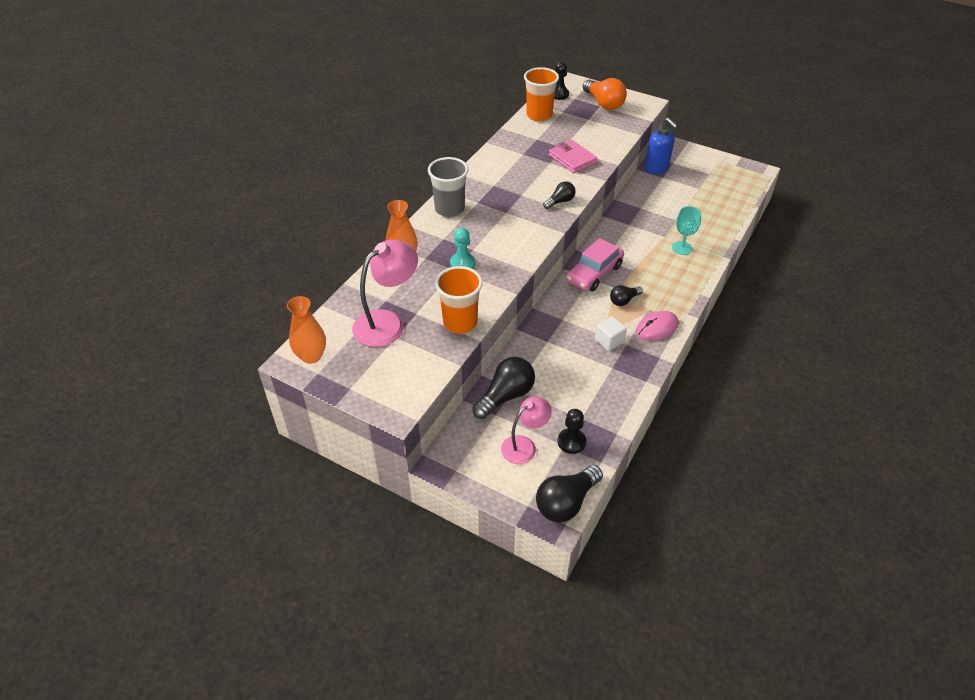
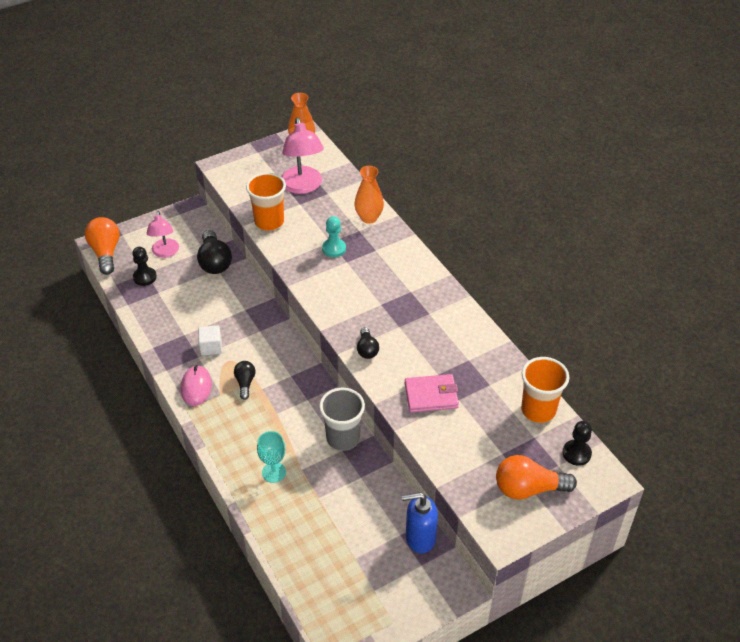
camera: 120 degrees right, 0 degrees up
(449, 209) = (413, 268): grey cup -> grey cup (343, 438)
(566, 502) = (106, 252): black light bulb -> orange light bulb
(594, 273) = (295, 381): pink car -> none

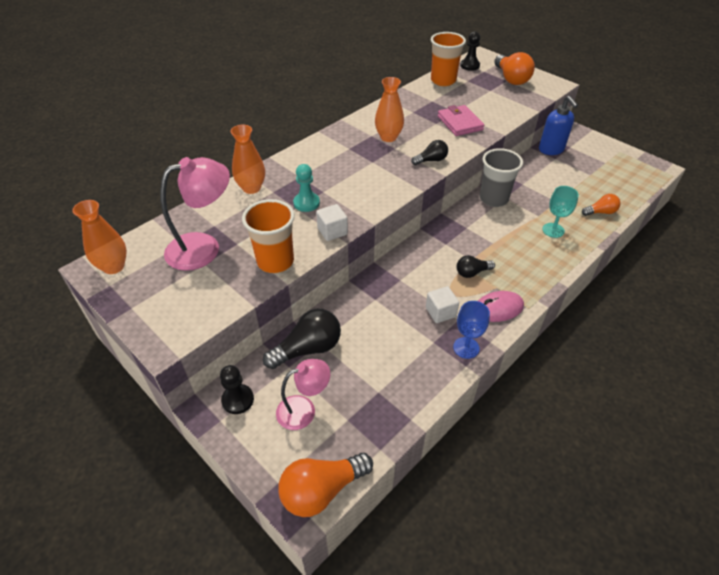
camera: 105 degrees left, 0 degrees up
(145, 277) = (356, 417): black pawn -> black pawn (238, 400)
(168, 352) = (466, 348): none -> blue goblet
(284, 532) = (600, 212): none -> orange light bulb
(290, 258) = (332, 231): none -> white cube
(420, 326) = (388, 137): none -> orange vase

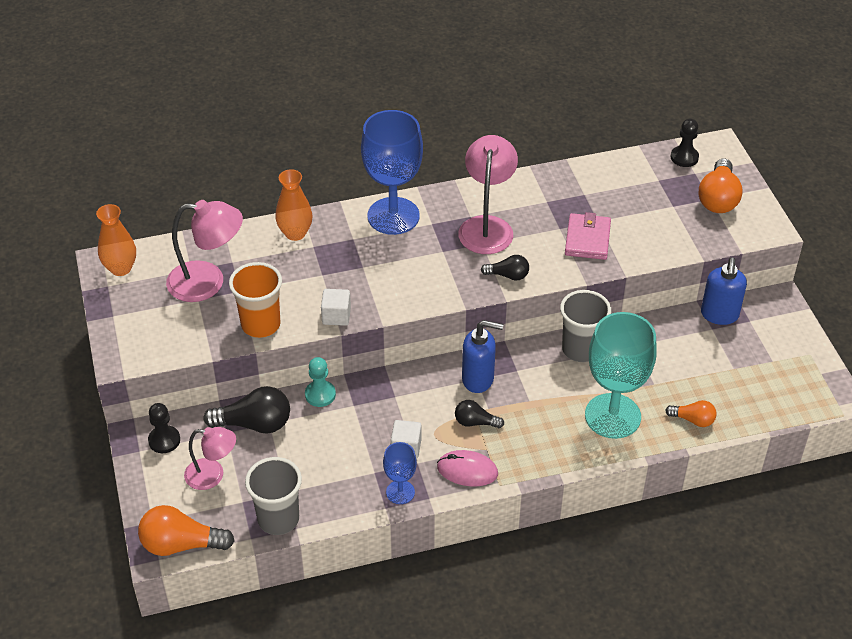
camera: 30 degrees right, 0 degrees up
(306, 203) = (336, 273): turquoise pawn -> turquoise pawn (320, 394)
(317, 153) = (393, 216): none -> blue goblet
(388, 137) = (487, 226): orange vase -> pink lamp
(390, 419) = (278, 519): none -> grey cup
(443, 81) = (626, 169): orange cup -> none
(447, 243) = (478, 379): none -> blue soap dispenser
(553, 230) = (612, 416): turquoise goblet -> turquoise goblet, size x2.03

